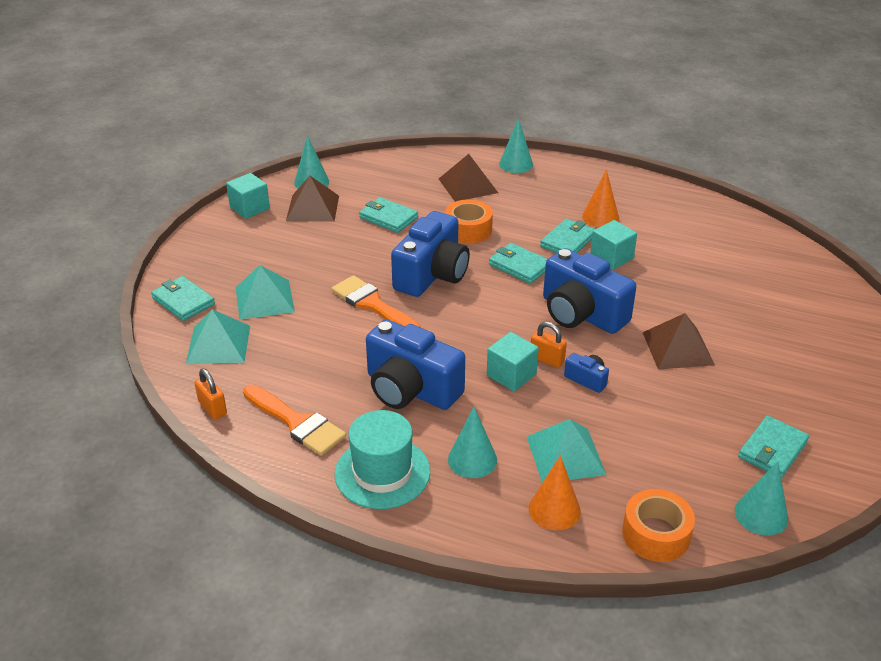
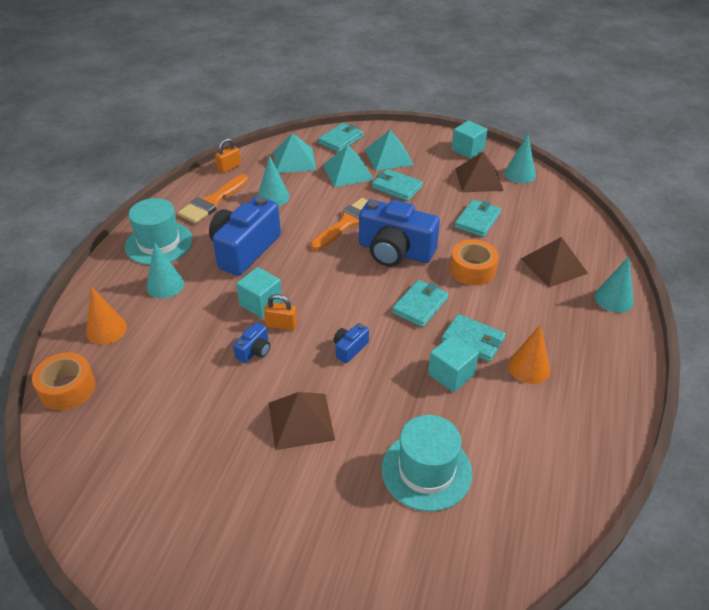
camera: 85 degrees right, 5 degrees up
(547, 359) = (281, 325): orange padlock -> orange padlock turned 75 degrees clockwise
(565, 455) = (162, 336): turquoise pyramid -> turquoise pyramid (389, 157)
(581, 314) = (349, 348): blue camera -> blue camera, size x0.44
(720, 281) = (426, 471): none -> turquoise hat
(761, 514) = (71, 463): turquoise cone -> turquoise cone (273, 197)
(772, 449) = (149, 484): turquoise wallet -> turquoise wallet (397, 187)

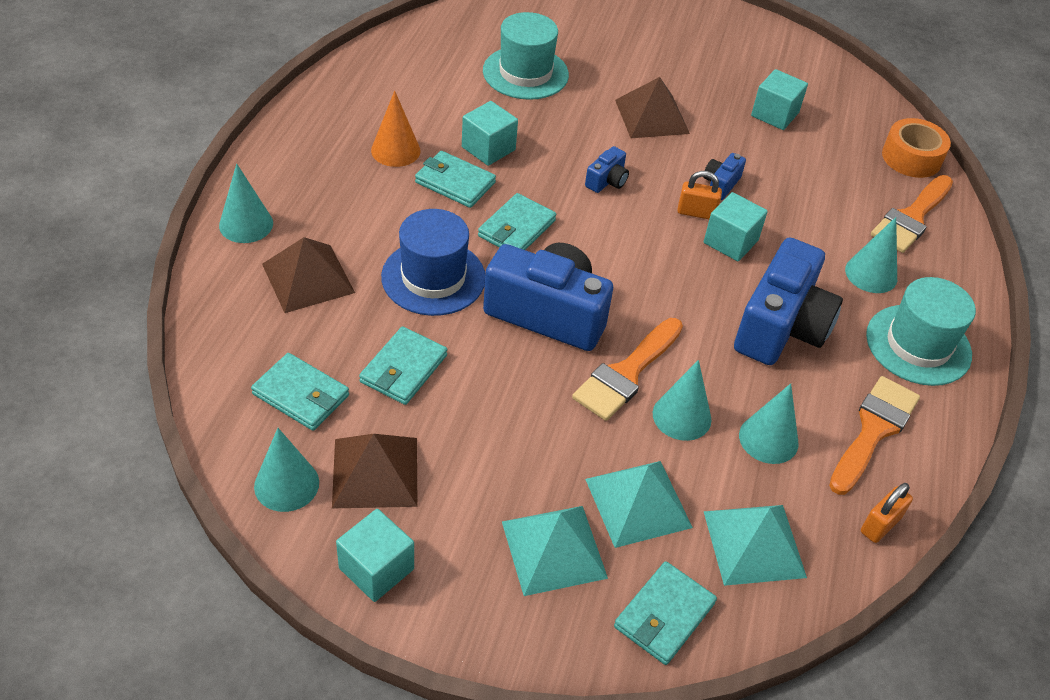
camera: 175 degrees right, 5 degrees up
(106, 329) = (911, 218): orange cone -> orange brush
(176, 432) = (774, 114): none -> turquoise cube
(319, 205) = (682, 416): none -> turquoise cone
(397, 187) = (540, 455): turquoise wallet -> turquoise wallet (301, 395)
(472, 269) = (433, 277): orange tape -> blue hat

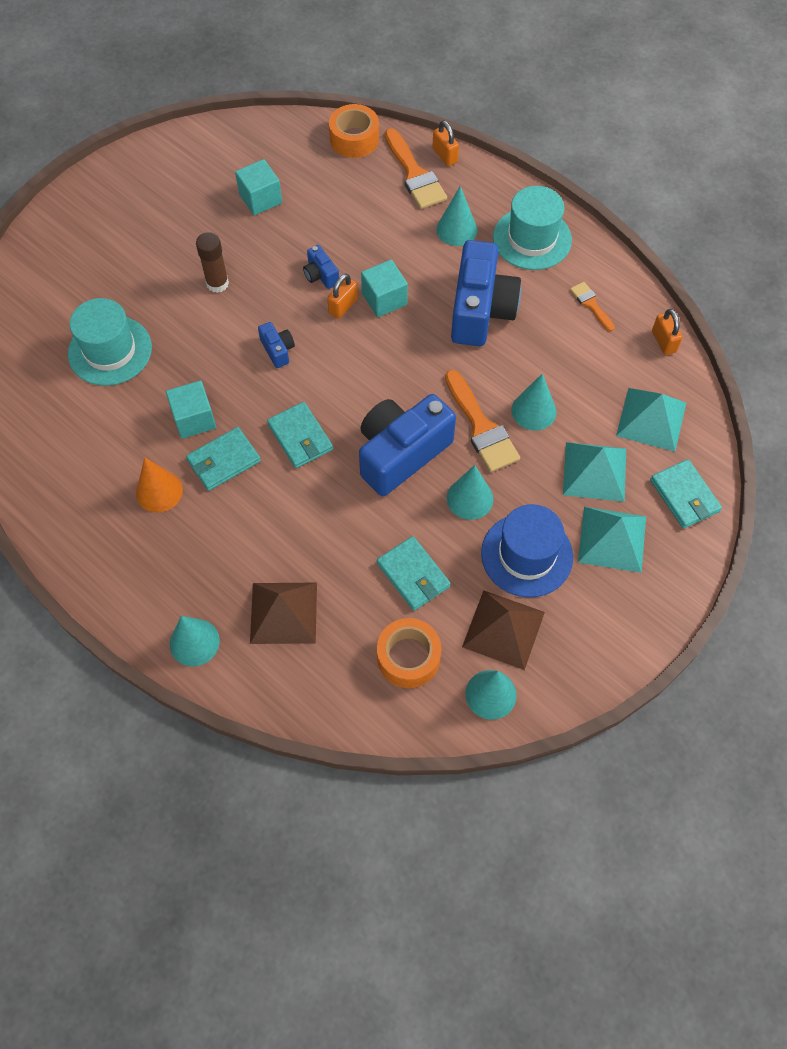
camera: 60 degrees left, 15 degrees up
(301, 395) = (408, 657): turquoise wallet -> orange tape
(376, 569) = (587, 657): turquoise cube -> none
(433, 277) = (326, 518): blue hat -> blue hat (527, 555)
(651, 116) = (217, 283): brown pyramid -> brown glue stick
(768, 439) = (573, 368): turquoise cone -> turquoise cone (470, 498)
(781, 327) = (480, 310): blue camera -> blue camera turned 45 degrees clockwise
(873, 430) = (591, 304): orange brush -> orange brush, size x0.55
(960, 234) = (444, 155): none -> orange padlock

